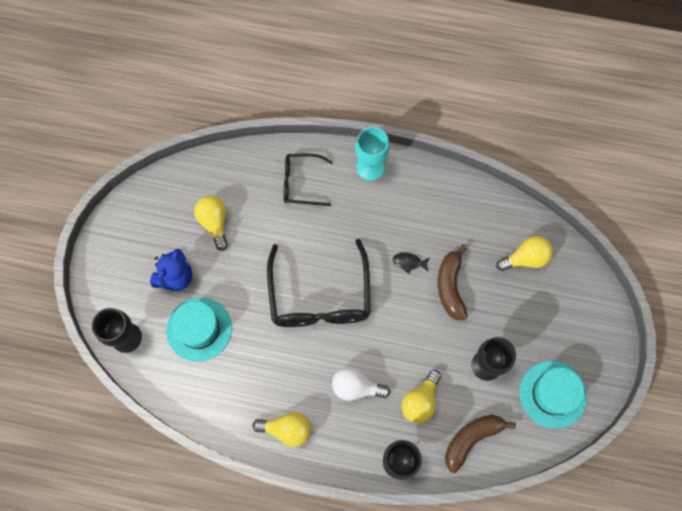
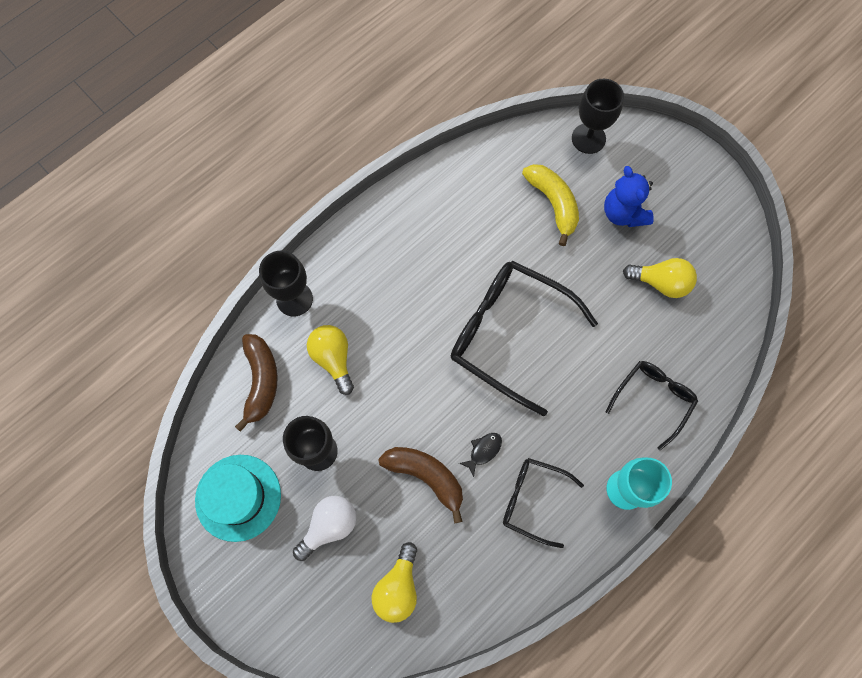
camera: 125 degrees right, 0 degrees up
(199, 329) = (553, 203): turquoise hat -> yellow banana
(287, 429) = (399, 222): yellow light bulb -> none
(356, 387) = (392, 308): white light bulb -> white light bulb (329, 526)
(416, 214) = (533, 500): none -> black glasses

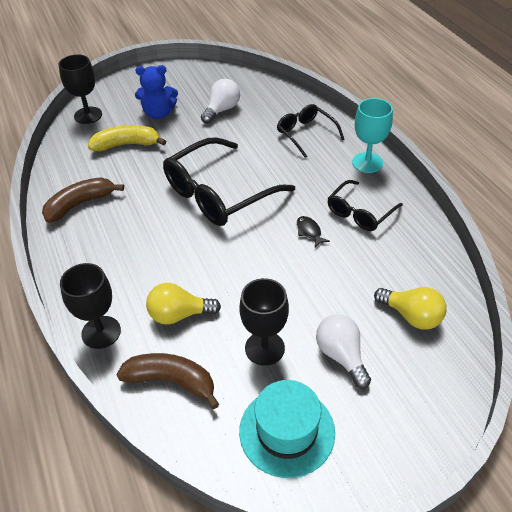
camera: 70 degrees left, 25 degrees down
(426, 476) = (318, 273): brown banana -> brown banana (80, 204)
(660, 283) = (222, 110): yellow light bulb -> white light bulb

